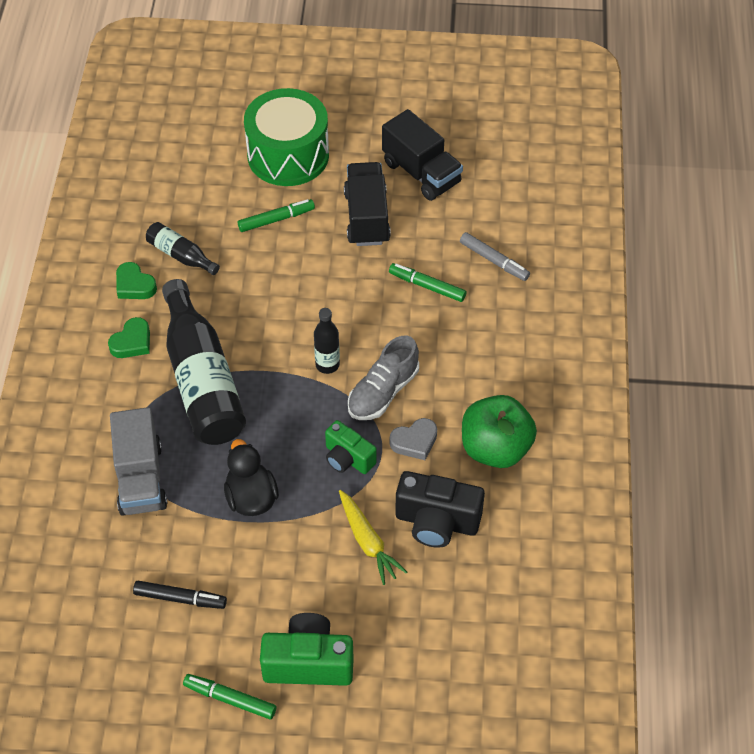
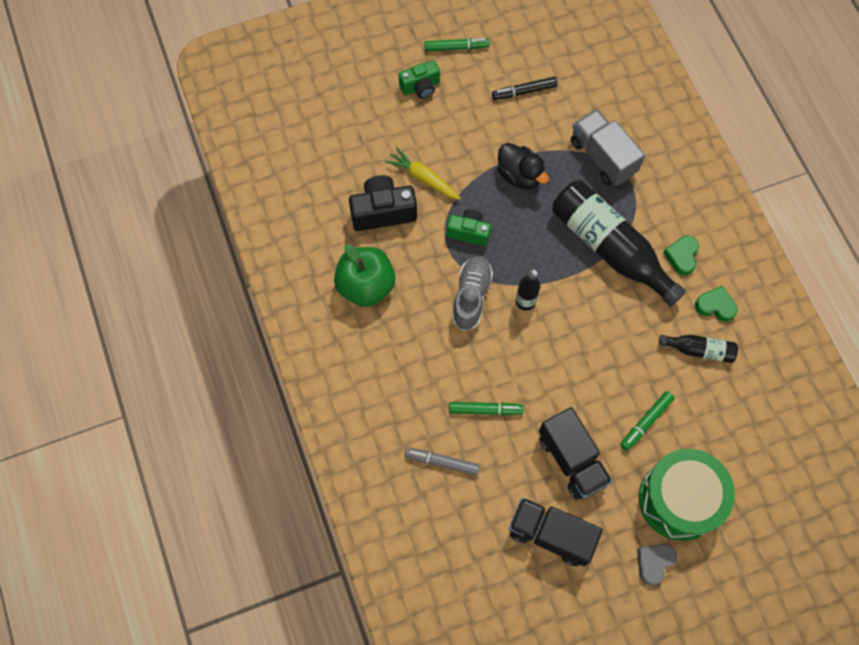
camera: 155 degrees right, 15 degrees up
(308, 663) = (420, 87): green camera -> green camera, size x0.65
(414, 441) = (427, 266): grey heart -> grey heart (654, 562)

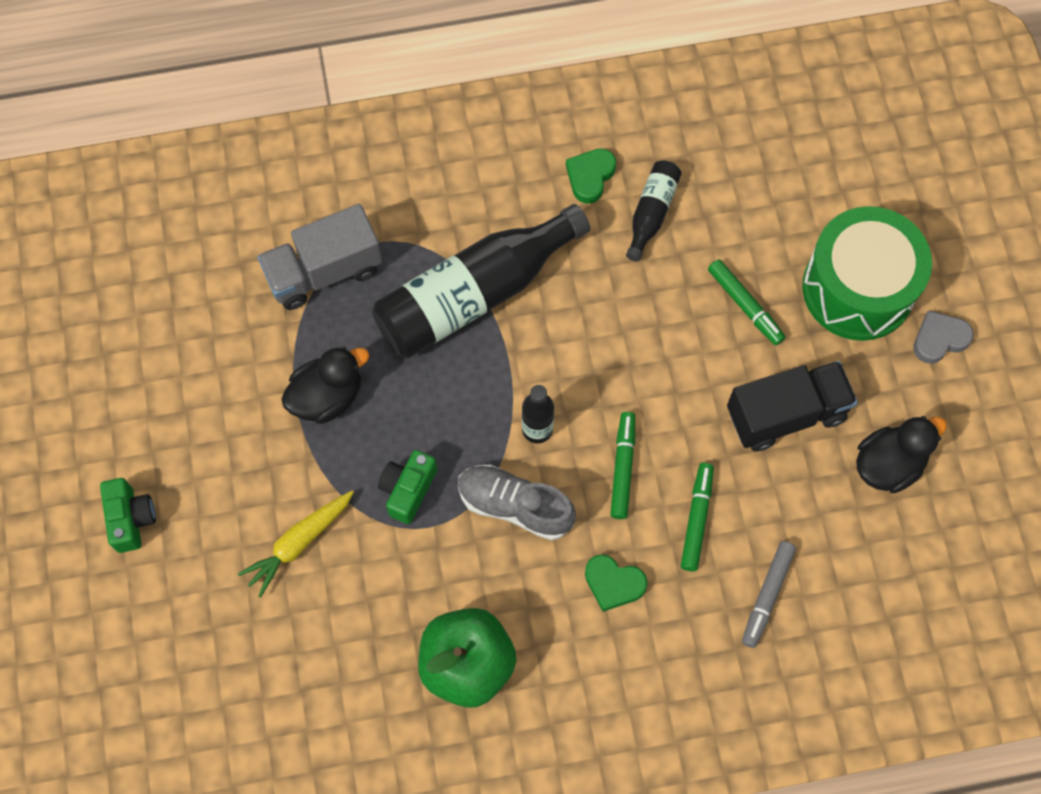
camera: 80 degrees left, 0 degrees up
(383, 212) = (344, 617): black camera -> none
(456, 47) = (73, 449): green marker -> green marker (622, 467)
(524, 91) = (183, 361): black marker -> none
(551, 534) = (888, 464): black truck -> black duck
(654, 562) = (939, 339): grey heart -> grey heart turned 105 degrees clockwise
(682, 256) = (507, 201): green heart -> green heart (613, 583)

